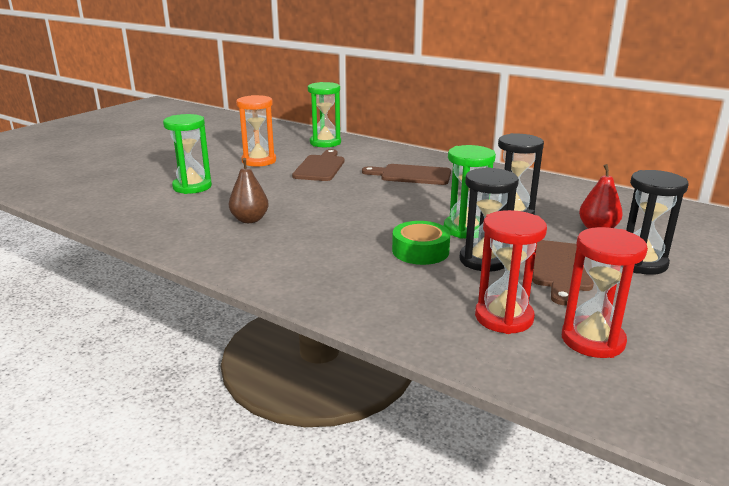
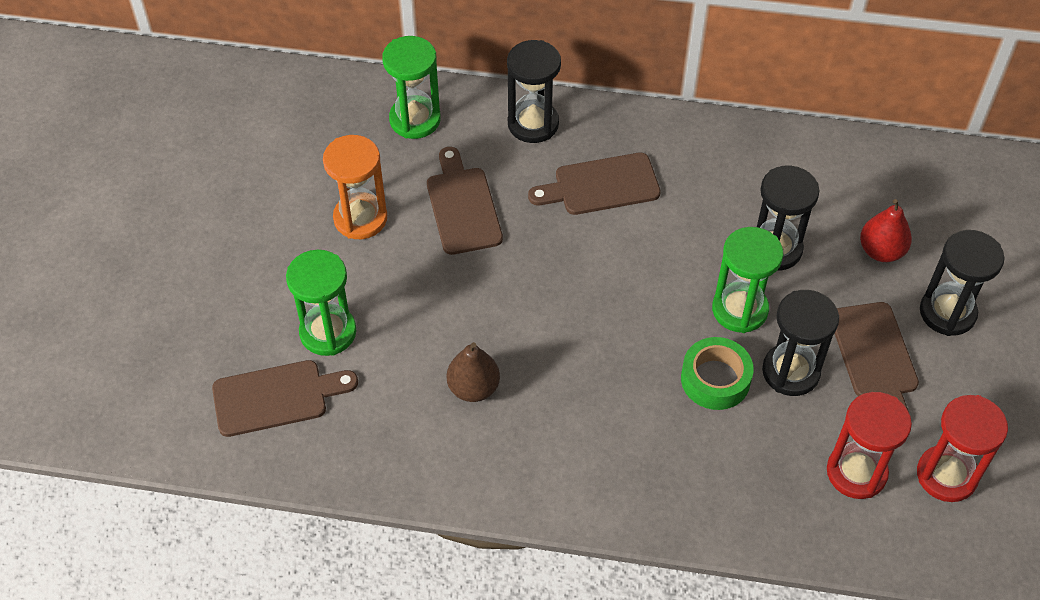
camera: 25 degrees left, 30 degrees up
(133, 199) = (276, 397): none -> brown cutting board
(390, 153) = (533, 124): none -> black hourglass

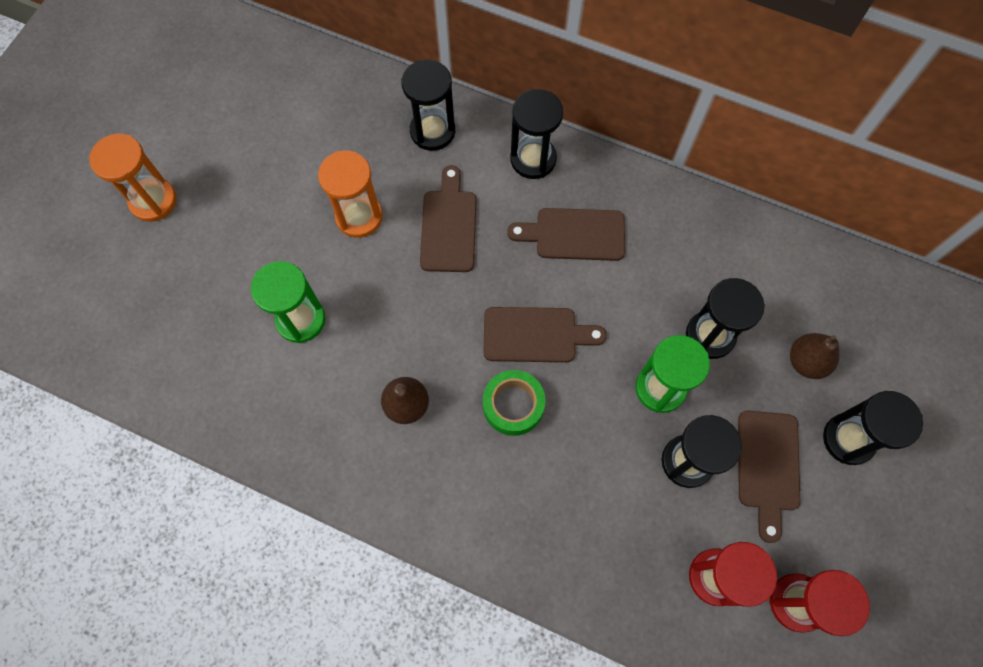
camera: 15 degrees right, 15 degrees up
(120, 252) = (153, 201): none -> orange hourglass
(276, 397) = (241, 371): brown cutting board -> brown cutting board (535, 335)
(415, 119) = (432, 131): green hourglass -> black hourglass
(715, 379) = (617, 451): green tape -> green tape (513, 405)
(881, 251) = (806, 361): red pear -> brown pear

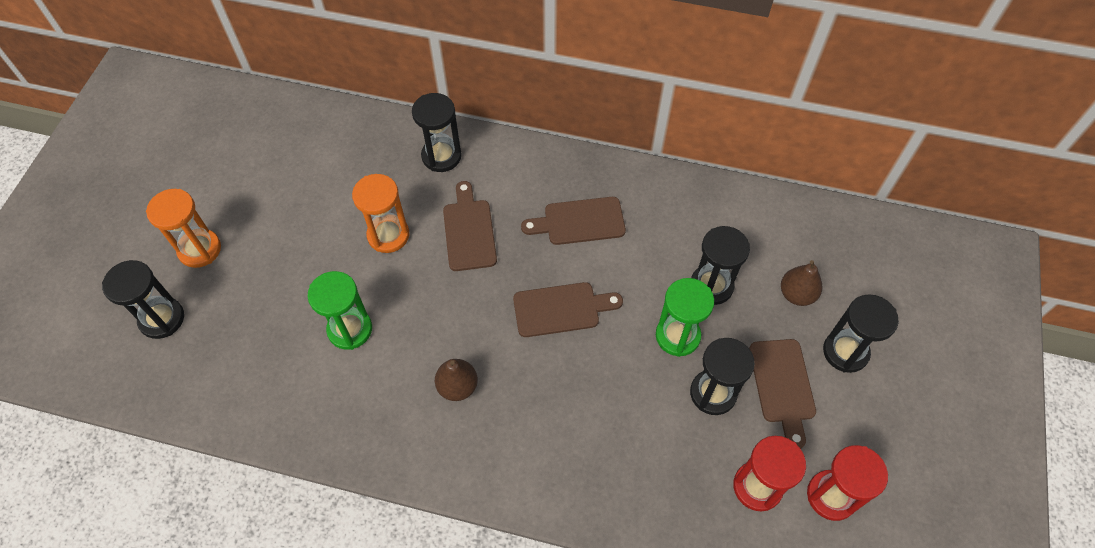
camera: 10 degrees left, 10 degrees down
(513, 405) = (552, 371): green tape -> none
(533, 159) = (532, 166): black hourglass -> black hourglass (162, 319)

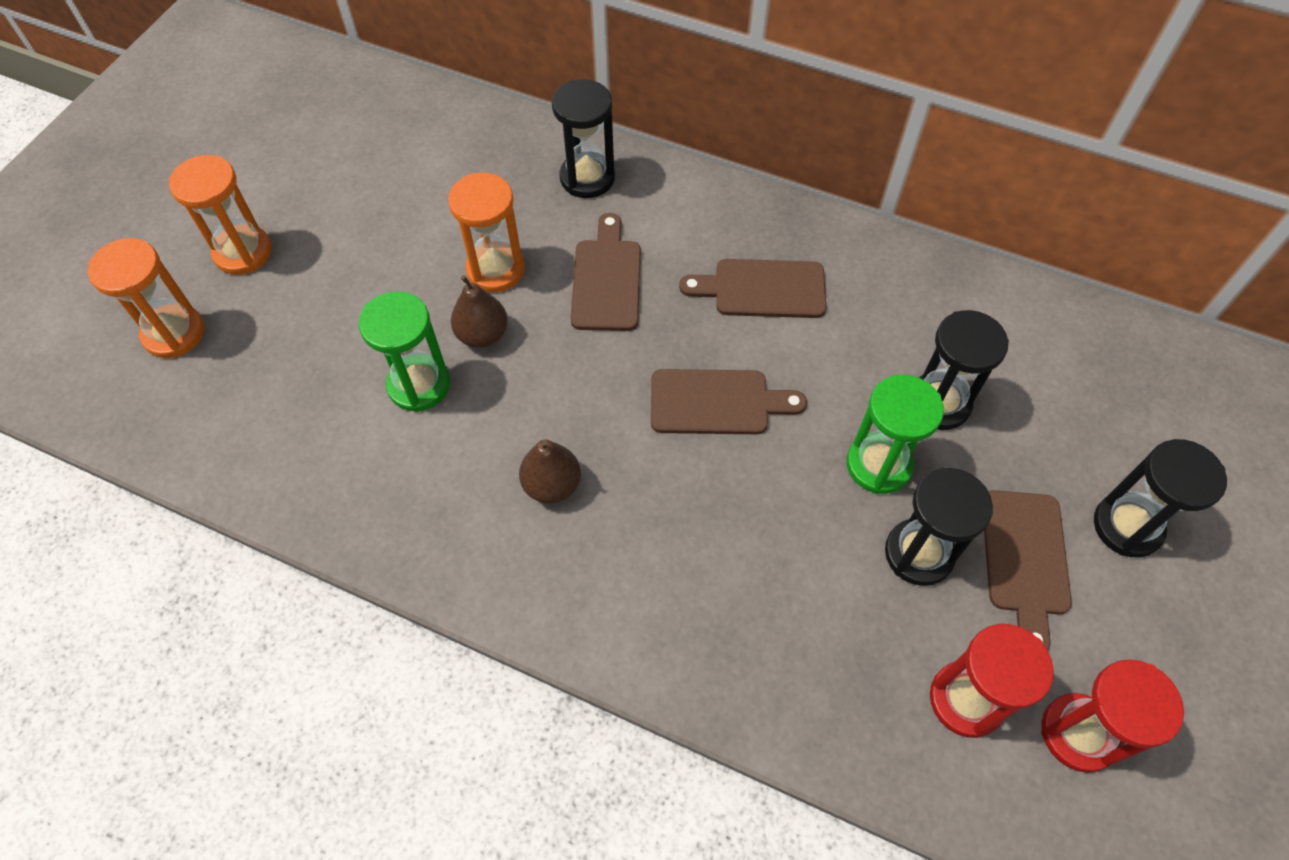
camera: 10 degrees right, 0 degrees up
(162, 319) = (174, 333): black hourglass -> orange hourglass
(796, 294) = (1063, 433): brown pear -> brown pear (482, 334)

